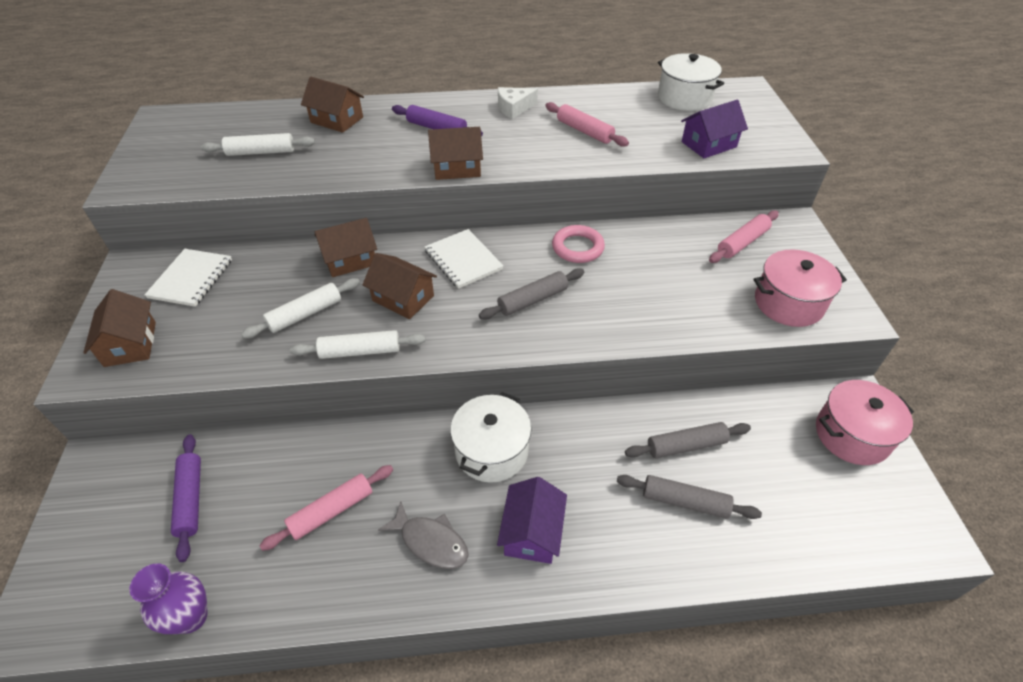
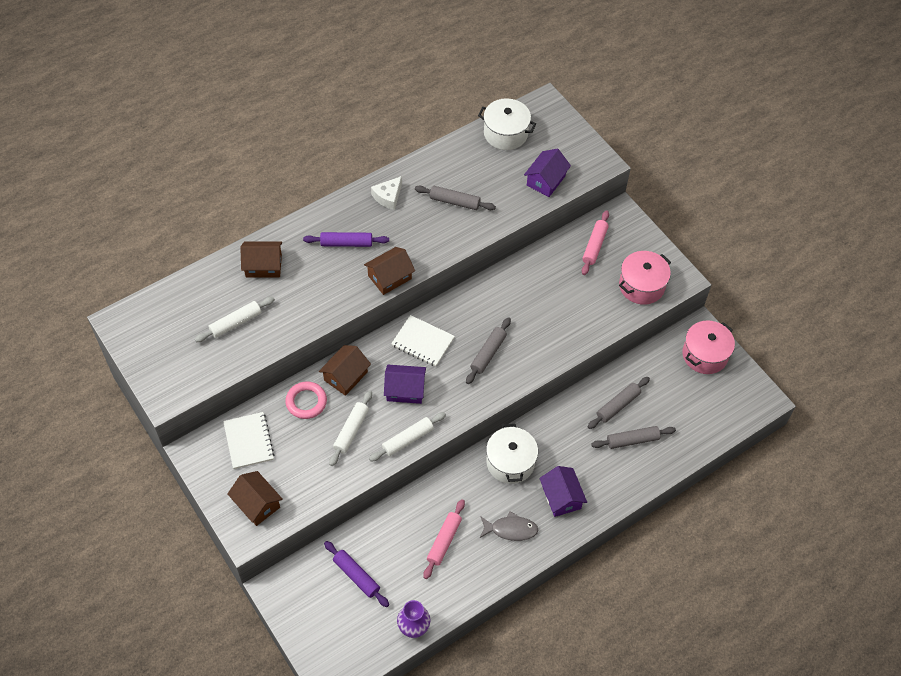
camera: 30 degrees left, 10 degrees up
(403, 298) = (405, 390): brown house -> purple house
(577, 247) = (491, 297): pink ring -> pink ring (306, 402)
(584, 131) = (454, 202): pink rolling pin -> grey rolling pin

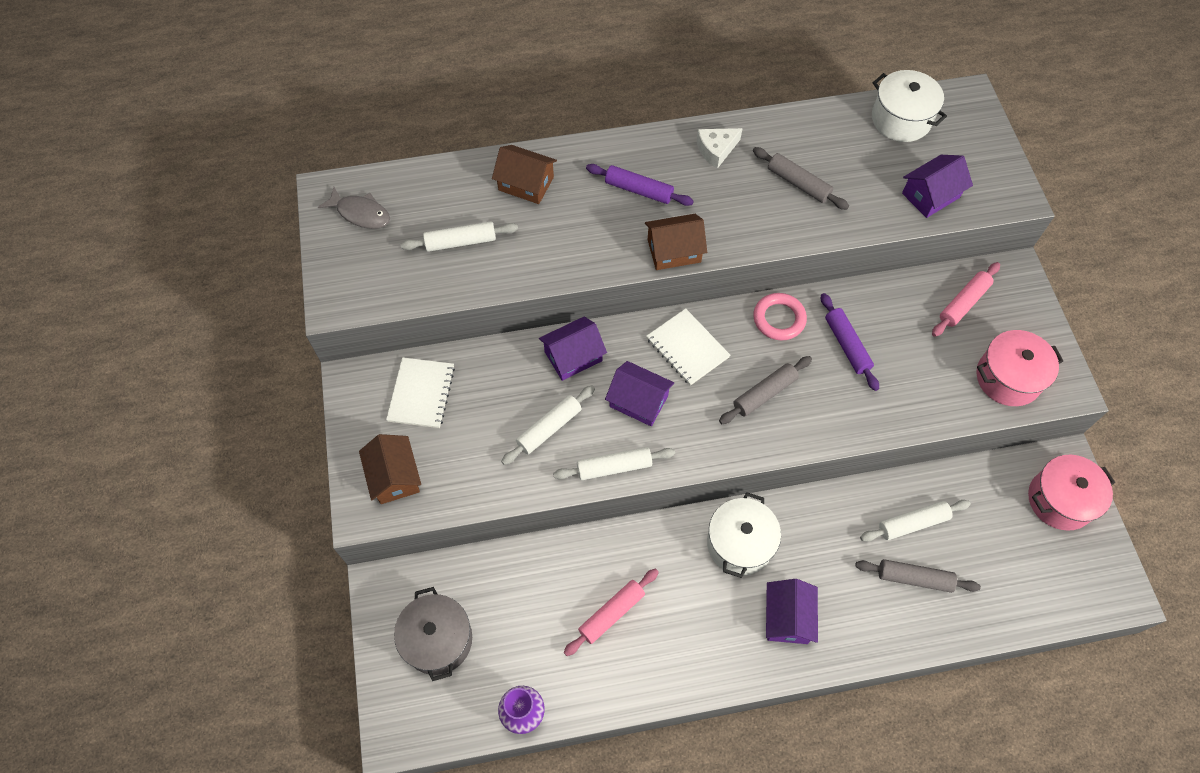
camera: 25 degrees right, 5 degrees up
(306, 402) = (511, 371): pink ring -> pink ring (779, 319)
(332, 606) = (438, 640): none -> grey pot
(345, 376) = (573, 356): brown house -> purple house
(356, 576) = (484, 613): purple rolling pin -> purple rolling pin (846, 345)
(511, 529) = (703, 634): grey fish -> grey fish (361, 213)
(618, 405) = (912, 523): grey rolling pin -> white rolling pin

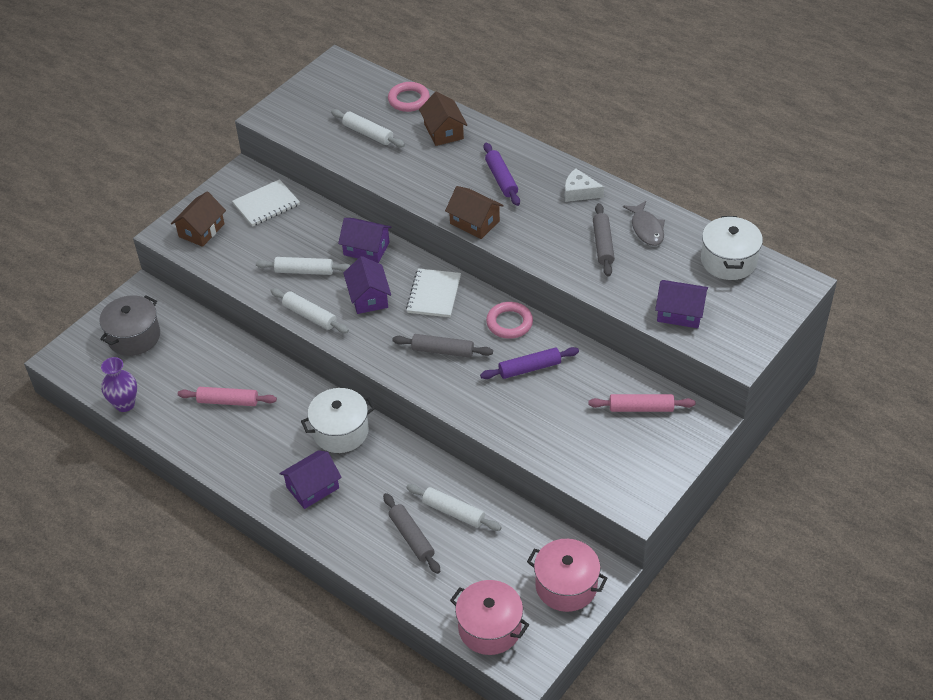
camera: 50 degrees right, 15 degrees down
(361, 213) = (338, 84): grey fish -> grey fish (646, 229)
(451, 177) = (408, 100): none -> pink ring
(846, 345) = (529, 368): purple rolling pin -> purple rolling pin turned 45 degrees clockwise
(1008, 378) = (605, 467): pink pot -> pink pot (489, 628)

